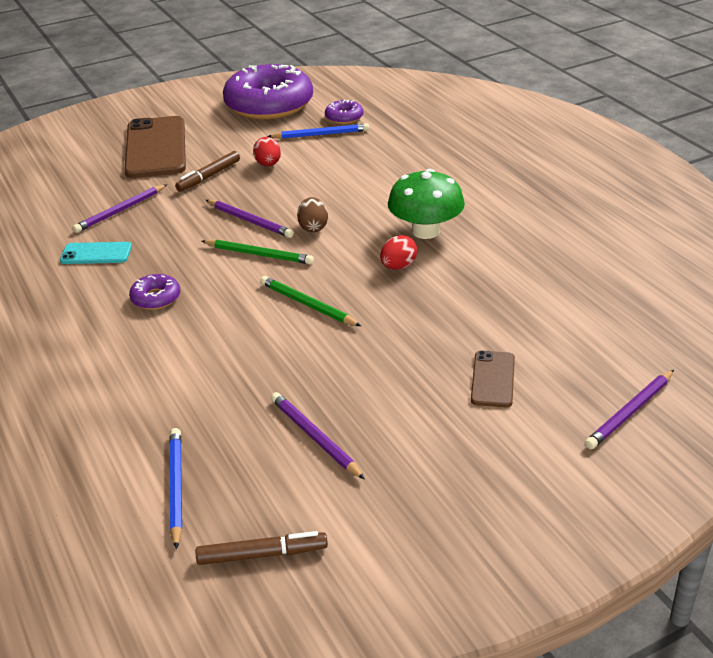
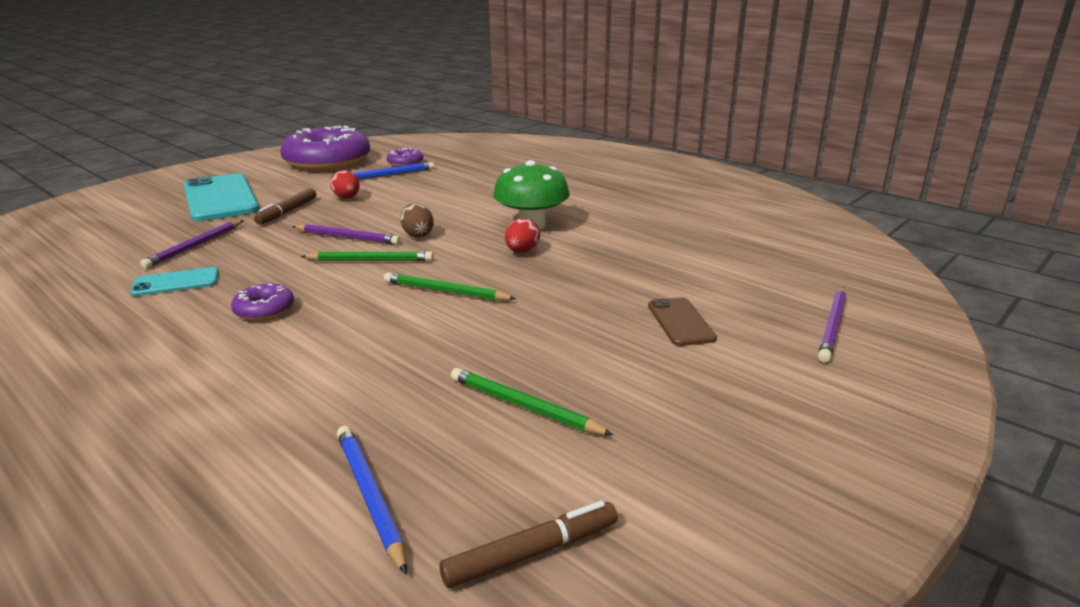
camera: 20 degrees left, 10 degrees down
(155, 148) = (220, 198): brown phone -> turquoise phone
(315, 437) = (524, 406): purple pencil -> green pencil

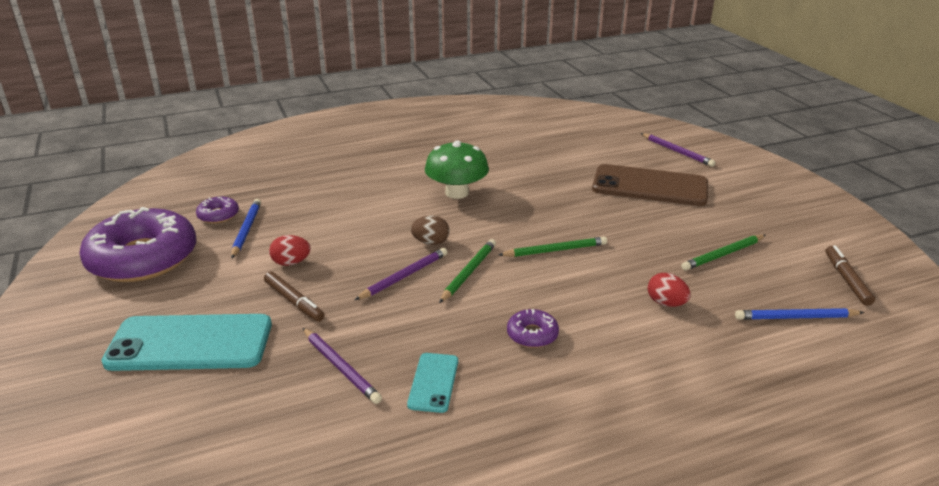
camera: 65 degrees left, 5 degrees up
(446, 292) = (555, 250): green pencil -> green pencil turned 150 degrees counterclockwise
(522, 251) = (506, 208): red egg -> red egg (666, 303)
(680, 322) = (649, 186): brown phone -> brown phone, size x2.03

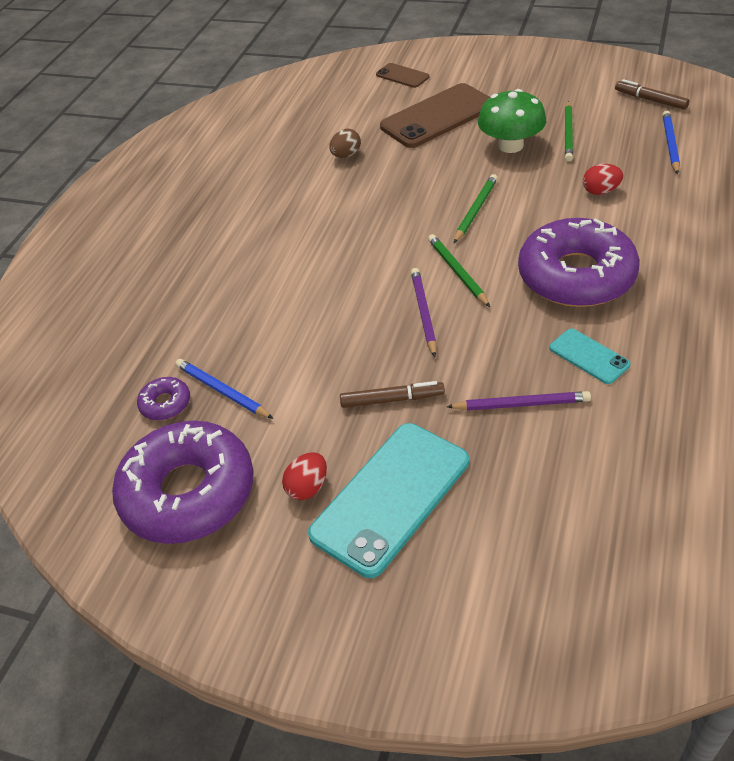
camera: 45 degrees left, 15 degrees up
(291, 263) = (322, 379): red egg -> red egg (308, 487)
(430, 242) = (386, 274): brown egg -> brown egg (346, 155)
(457, 193) = (320, 223): green mushroom -> green mushroom (511, 146)
(532, 334) = (576, 276): purple donut -> purple donut, size x2.39
(677, 152) = (402, 76): purple pencil -> brown phone
(796, 317) = (670, 144): blue pencil -> blue pencil turned 150 degrees clockwise

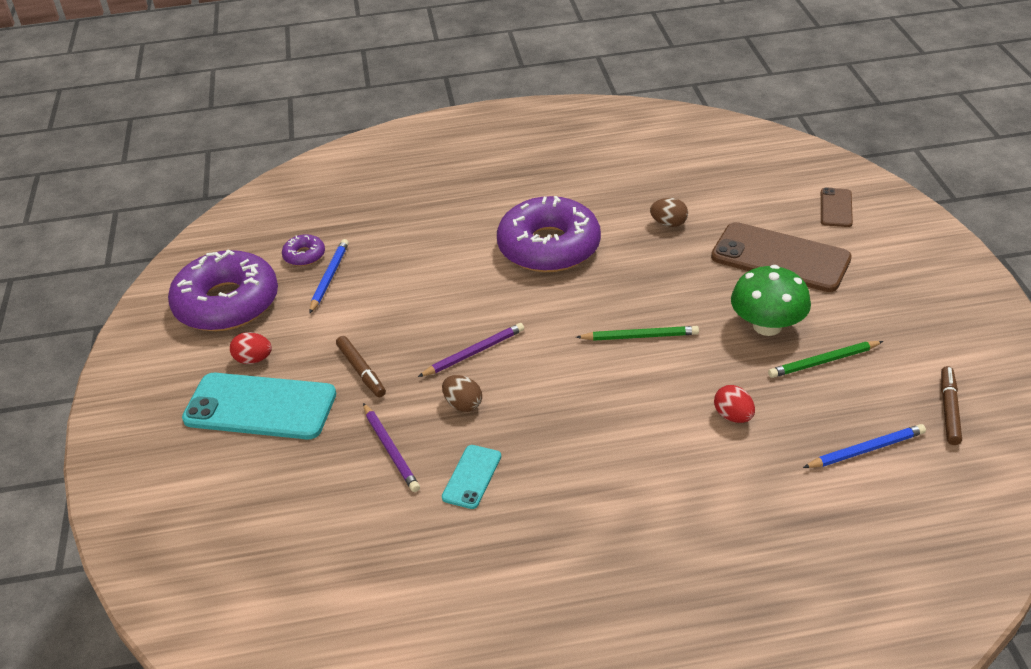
camera: 60 degrees right, 5 degrees down
(457, 272) = (540, 355): green pencil -> none
(490, 338) = (463, 404): none -> brown egg
(576, 276) = (581, 436): purple donut -> purple donut (549, 247)

